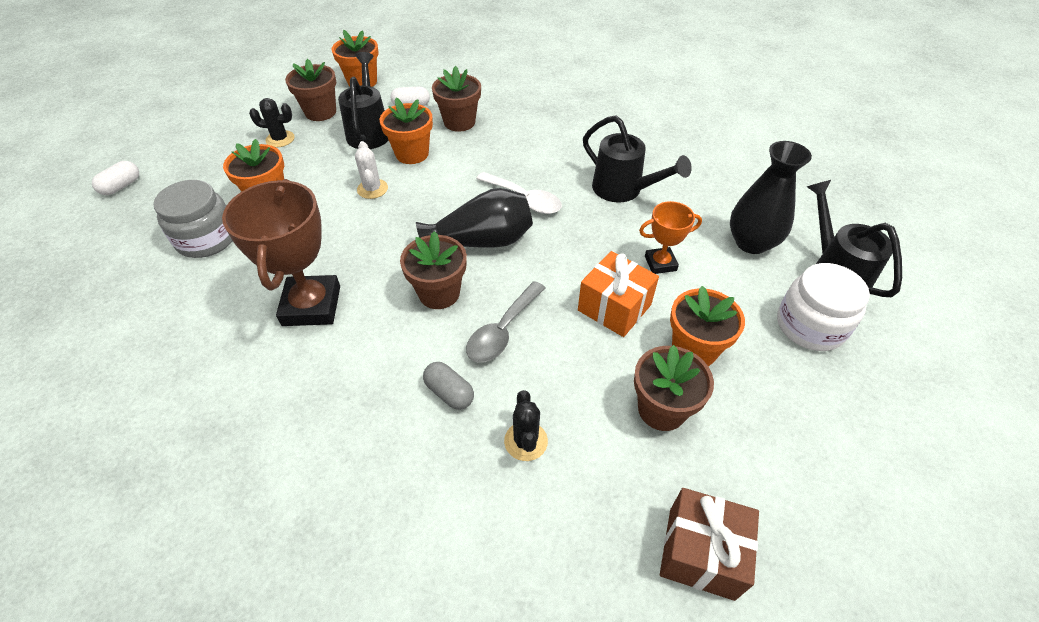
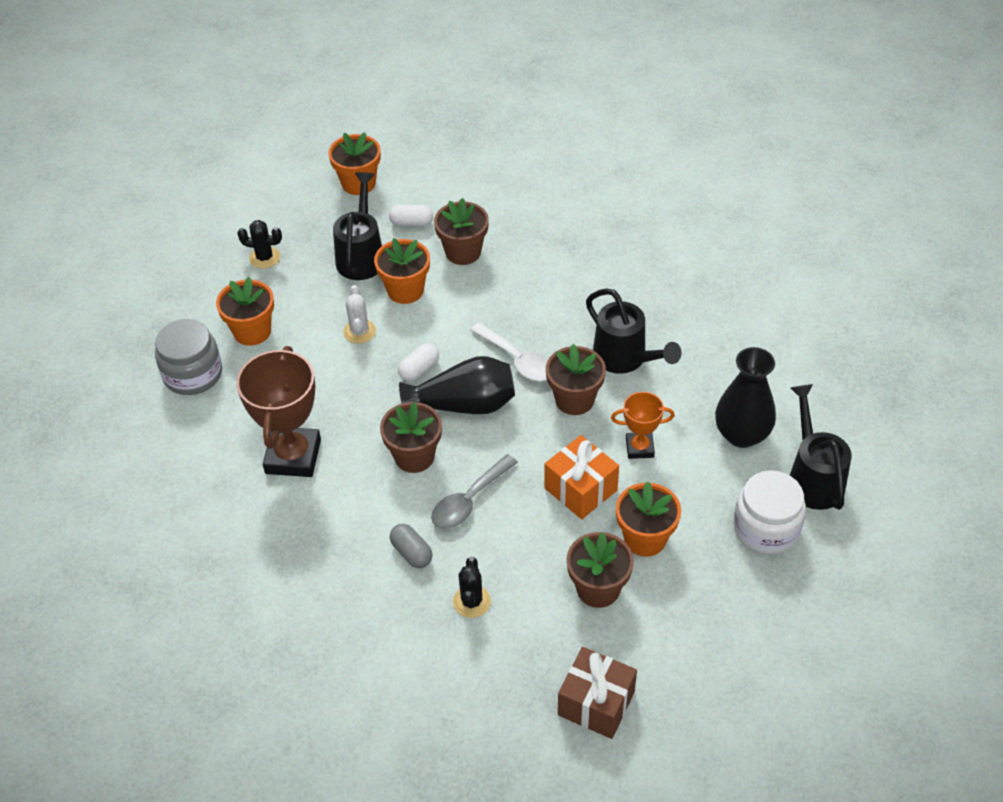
camera: 10 degrees right, 0 degrees up
(121, 186) = (104, 303): white capsule -> white capsule (419, 370)
(320, 112) = (309, 224): brown flower pot -> brown flower pot (574, 400)

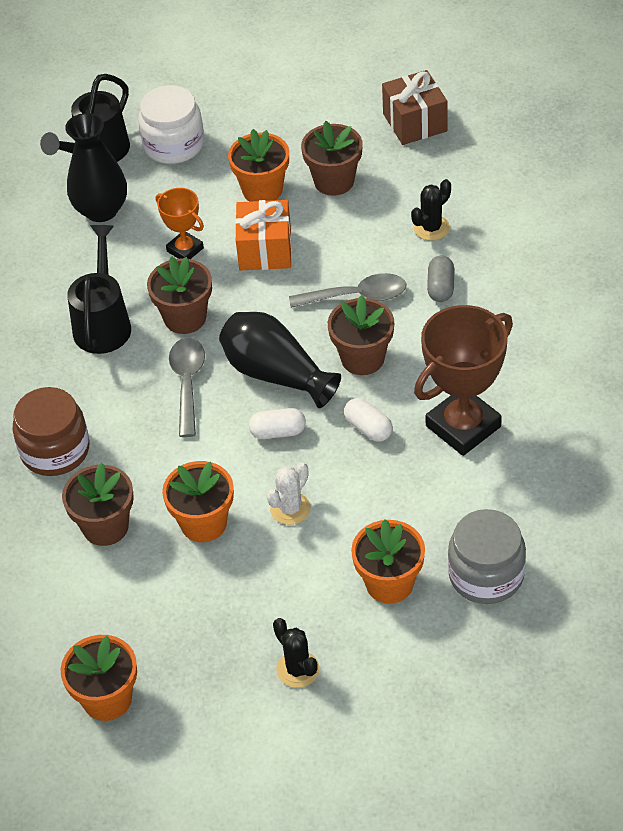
camera: 135 degrees left, 0 degrees up
(361, 255) = (201, 597): black watering can -> none
(411, 223) = (113, 600): white capsule -> white capsule (368, 428)
(517, 360) = (187, 383): white spoon -> grey spoon
(548, 269) = (55, 450): none -> brown jar

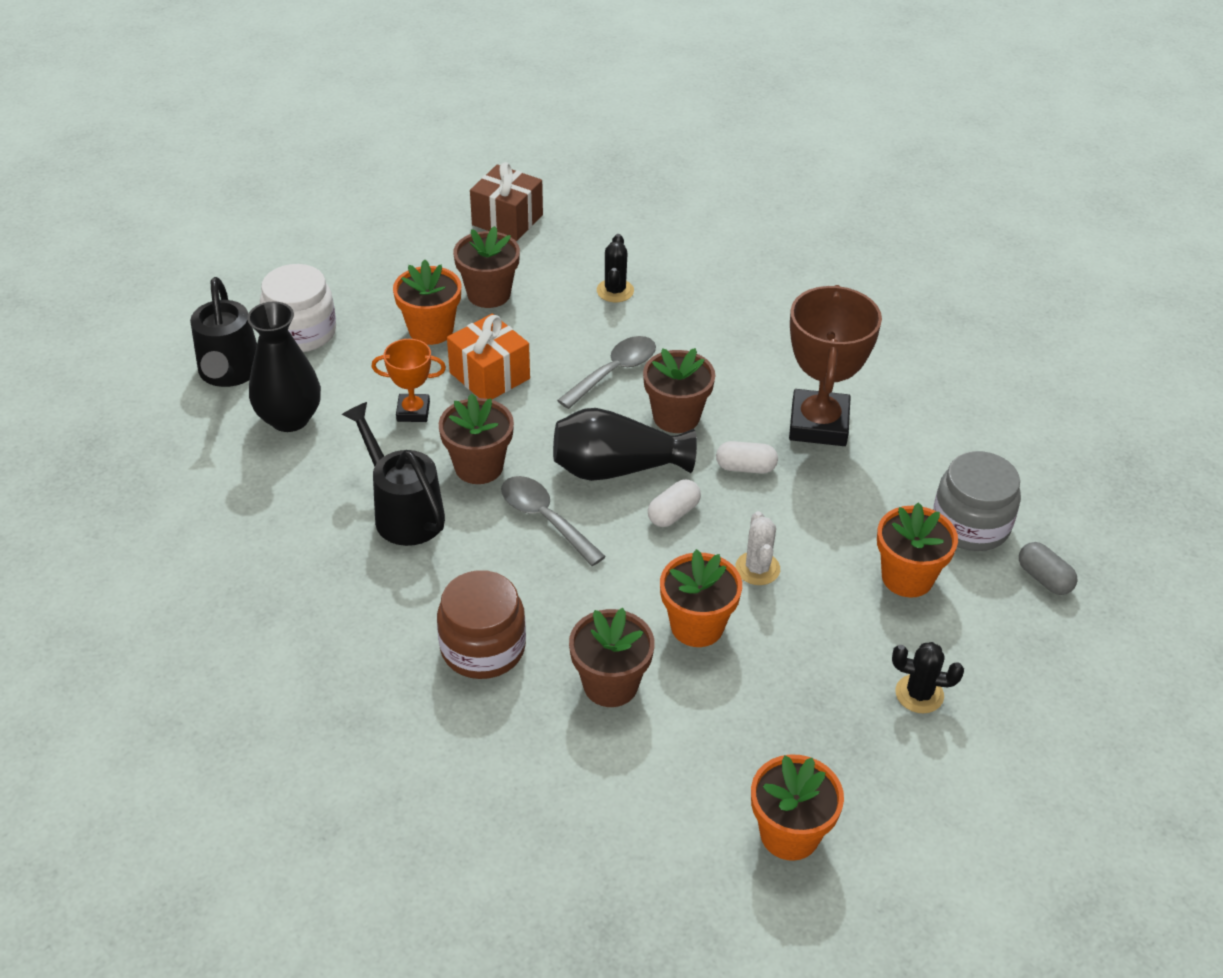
camera: 45 degrees left, 5 degrees down
(440, 287) = (676, 331): grey capsule -> grey capsule (1044, 578)

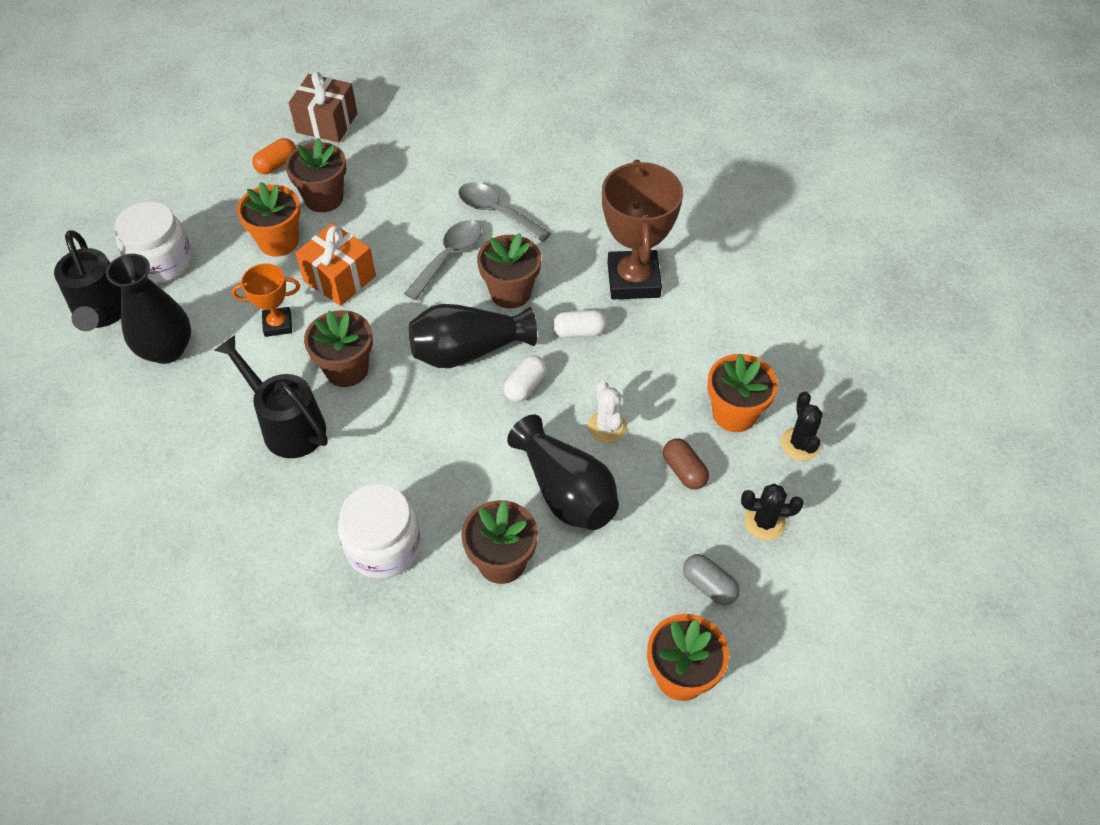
camera: 10 degrees left, 10 degrees up
(444, 254) = (276, 164): none -> orange capsule
(483, 648) = (383, 546): brown jar -> white jar
(545, 519) = (414, 410): grey spoon -> grey spoon (496, 212)
(615, 291) = (435, 178): black cactus -> black cactus (800, 444)
(697, 626) = (566, 491): orange flower pot -> black vase
(836, 627) = (684, 471): none -> brown capsule
(970, 525) = (777, 354): grey jar -> none
(1044, 578) = (847, 395): grey capsule -> grey capsule (709, 586)

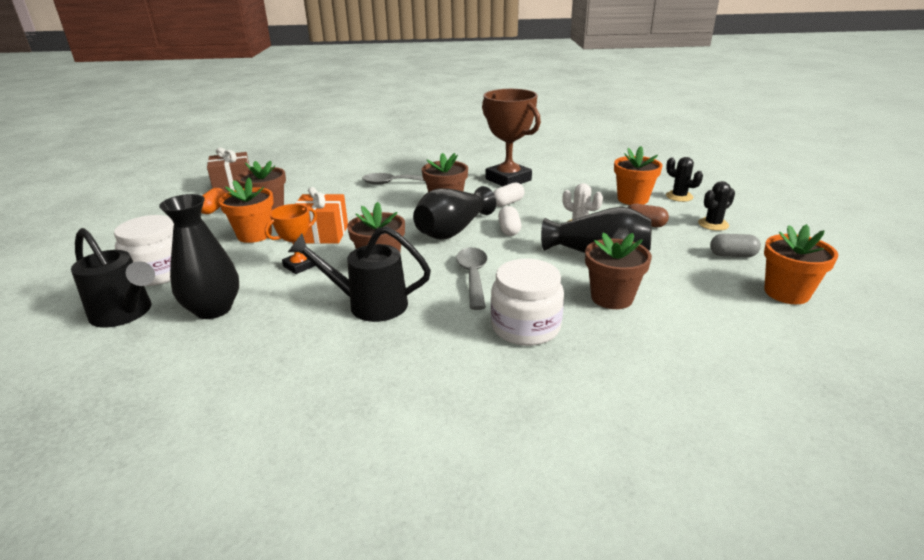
camera: 35 degrees left, 25 degrees down
(449, 257) = (388, 205): grey spoon -> grey spoon (473, 276)

